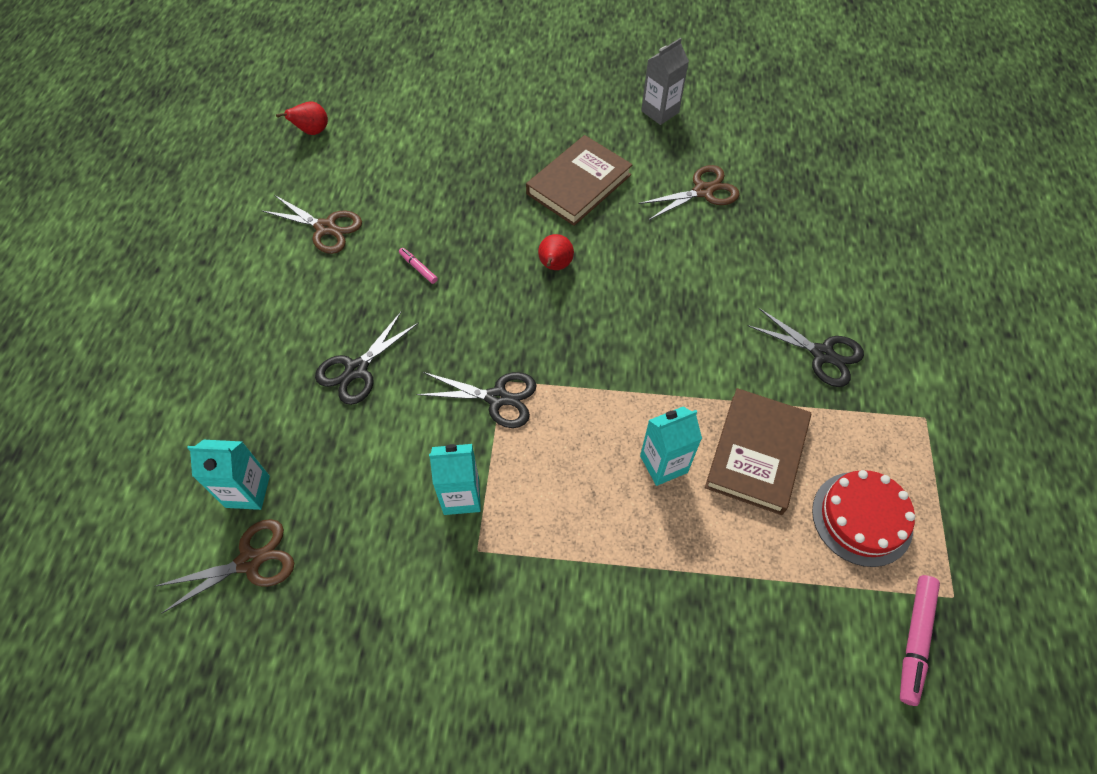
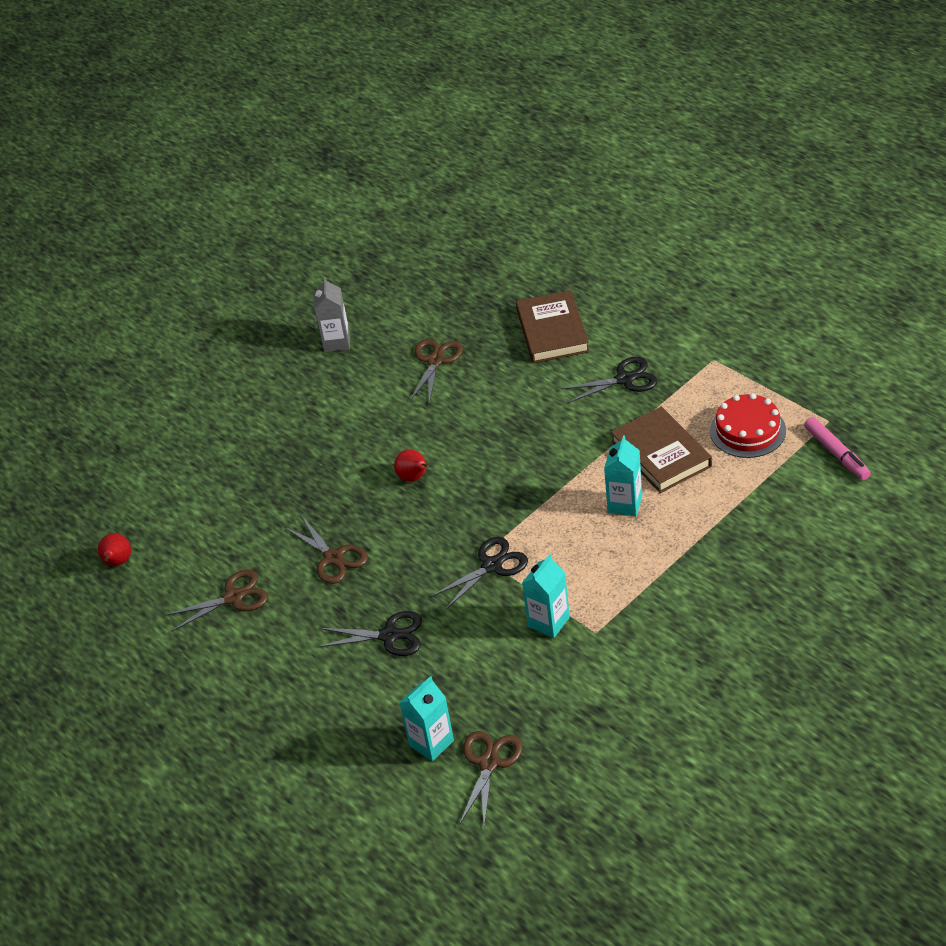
camera: 45 degrees left, 15 degrees down
(357, 370) = (389, 635): black scissors -> black scissors turned 75 degrees counterclockwise
(418, 268) = (333, 557): pink marker -> brown scissors
(578, 184) = (354, 425): brown book -> brown book (552, 331)

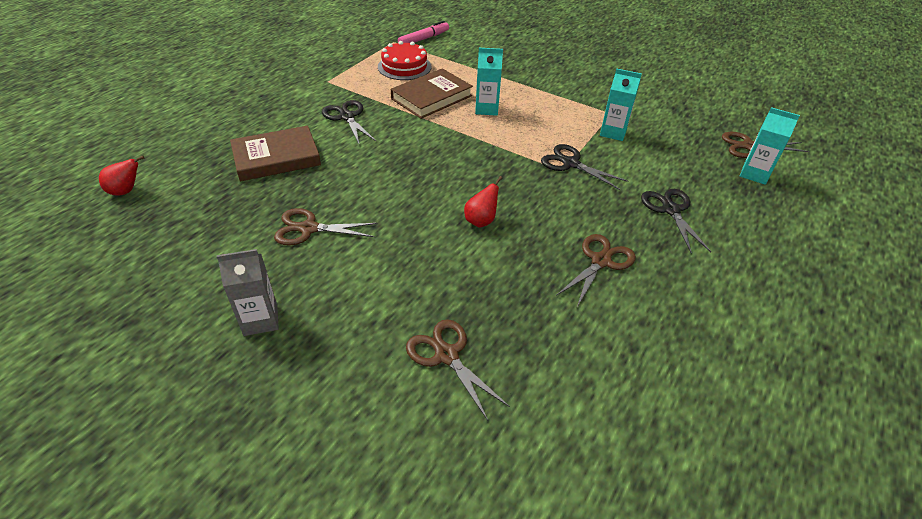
camera: 110 degrees left, 0 degrees up
(117, 562) = (698, 482): red pear -> red pear (126, 191)
(233, 597) = (688, 333): brown scissors -> brown scissors (446, 355)

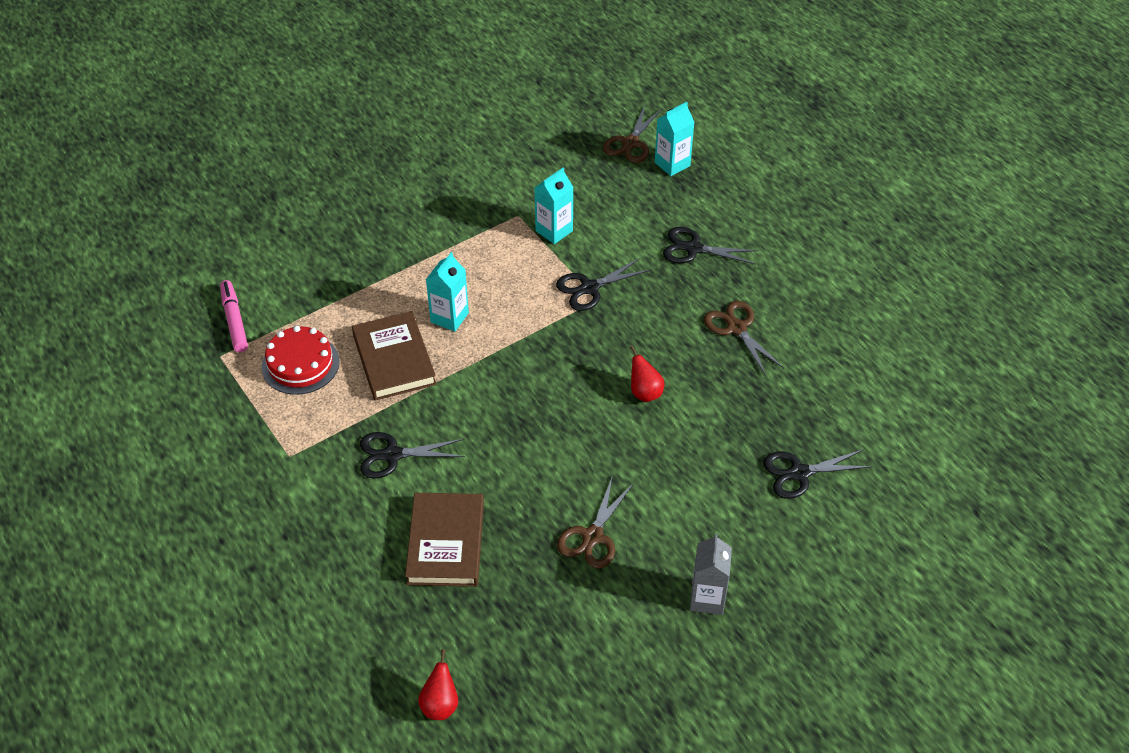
camera: 65 degrees left, 5 degrees up
(446, 355) = (799, 473): brown scissors -> black scissors

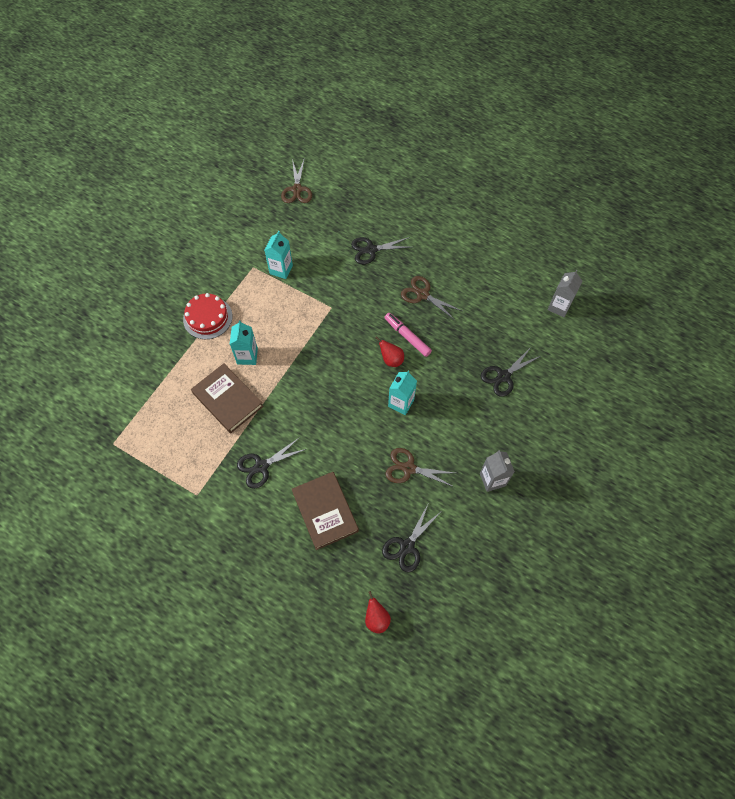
camera: 25 degrees left, 15 degrees up
(234, 321) = (108, 414): pink marker -> pink marker (407, 337)
(300, 364) = (169, 427): red cake -> red cake (207, 317)
(589, 288) = (323, 301): black scissors -> black scissors (407, 546)
(593, 536) = (409, 468): brown scissors -> brown scissors turned 105 degrees clockwise
(672, 164) = (329, 195): turquoise carton -> turquoise carton (401, 403)
(936, 414) = (559, 307): none -> grey carton

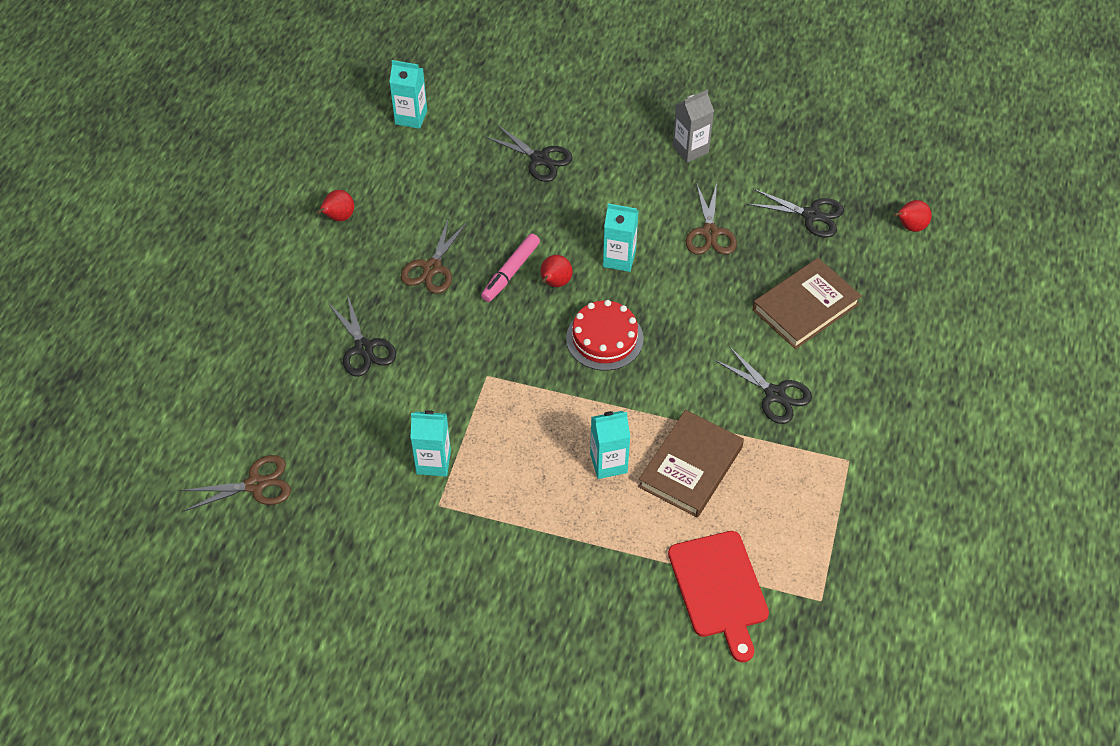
camera: 105 degrees left, 10 degrees down
(144, 391) = (719, 589): none -> red cutting board
(207, 317) = (557, 541): red cake -> red cake (604, 338)
(477, 253) = (338, 217): none -> red pear
(559, 307) = (411, 117): grey carton -> turquoise carton

